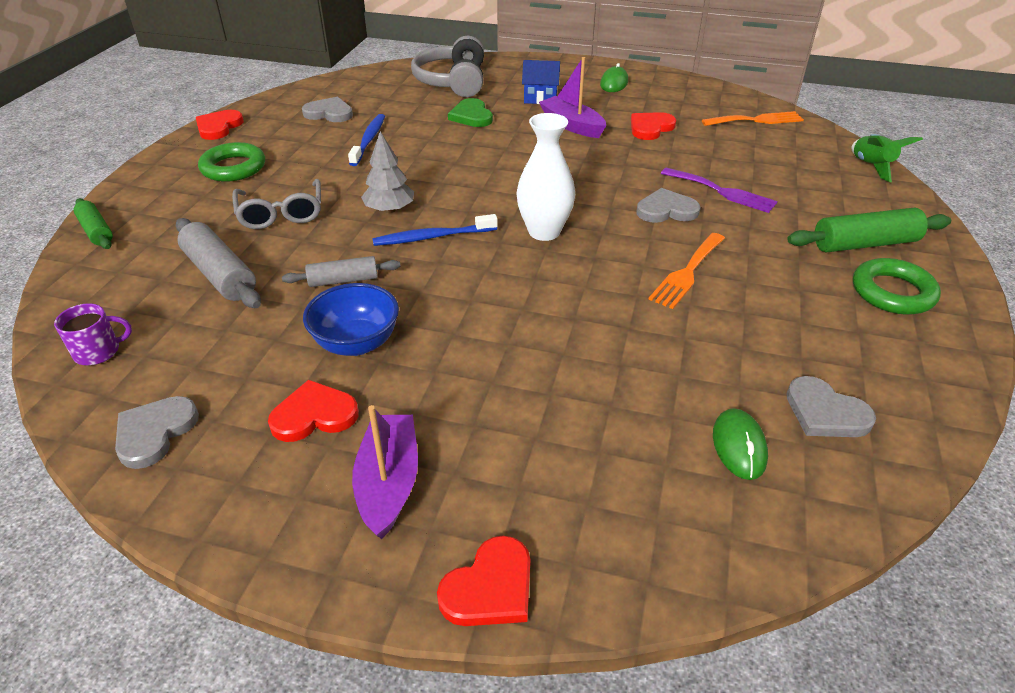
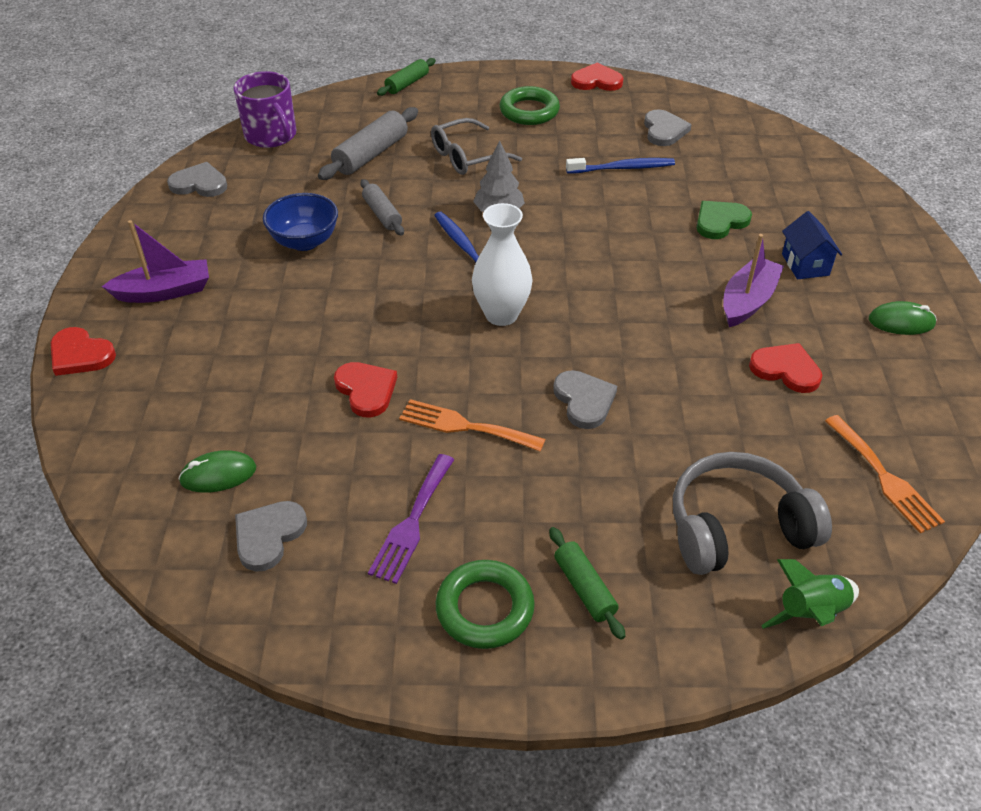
camera: 75 degrees right, 5 degrees up
(98, 351) = (271, 135): purple mug -> purple mug, size x1.73
(314, 415) = (224, 243): red heart -> red heart (366, 390)
(453, 82) = (799, 190): grey headphones -> grey headphones (737, 527)
(722, 191) = (651, 447): purple fork -> purple fork (412, 522)
(864, 244) = (584, 588): green rolling pin -> green rolling pin, size x0.63

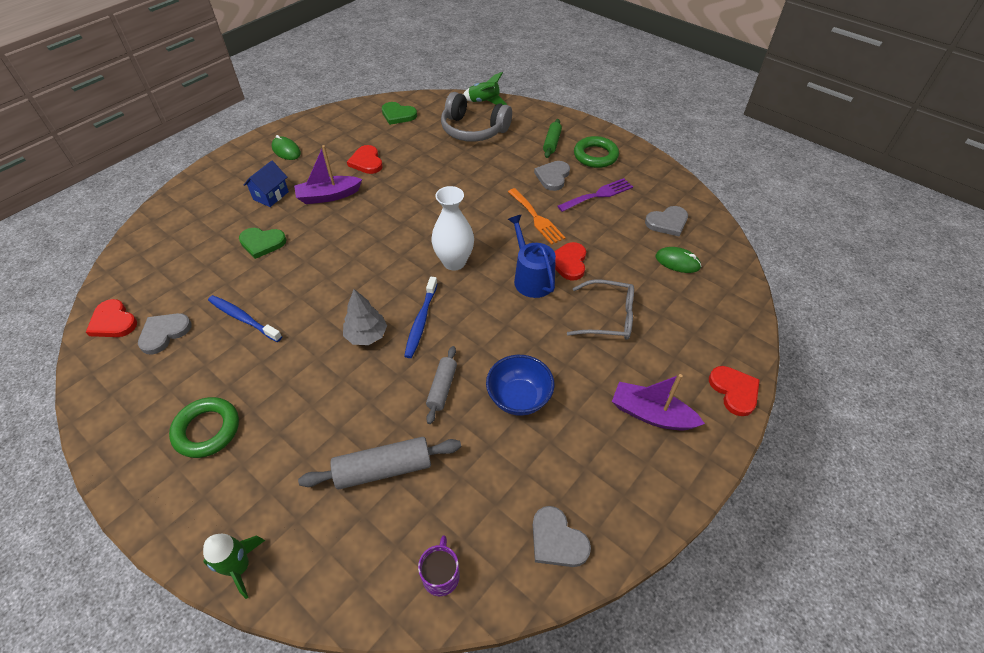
camera: 140 degrees left, 5 degrees up
(271, 135) = (441, 575): purple mug -> purple mug, size x0.58
(394, 347) = (531, 278): none -> blue watering can
(407, 84) = (239, 567): green rolling pin -> green rocket
(467, 157) = (319, 408): grey glasses -> grey glasses (608, 317)
(584, 401) = (469, 198): grey heart -> grey heart (553, 177)
(596, 81) = (106, 429): red heart -> red heart (113, 322)
(884, 477) = (398, 115): orange fork -> green heart

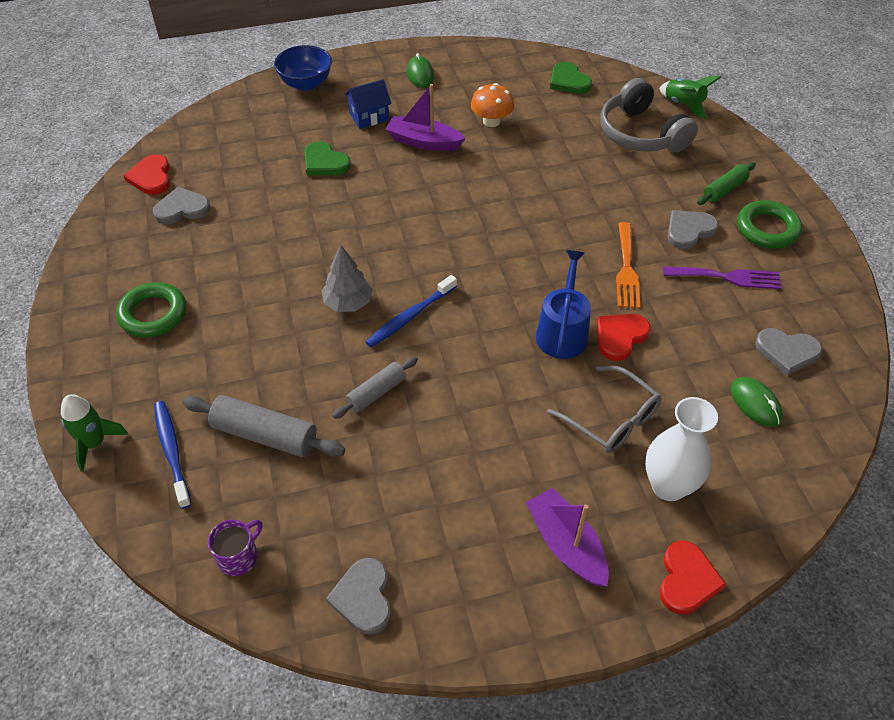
camera: 35 degrees right, 0 degrees up
(243, 318) = (254, 229): blue toothbrush -> blue toothbrush (172, 452)
(366, 162) = (491, 121): red heart -> orange mushroom
(454, 262) = (494, 273): white vase -> white vase (668, 486)
(519, 398) = (442, 446): blue bowl -> blue bowl (306, 84)

